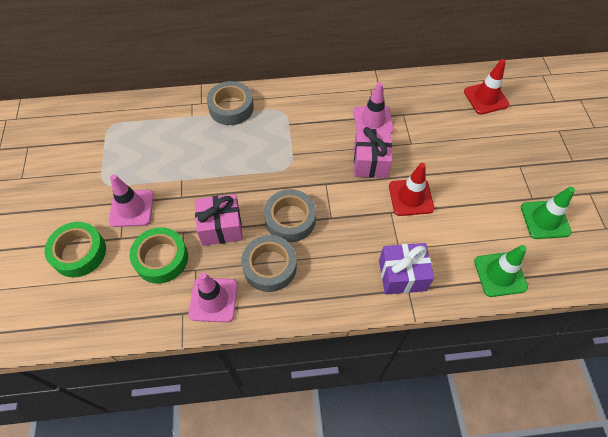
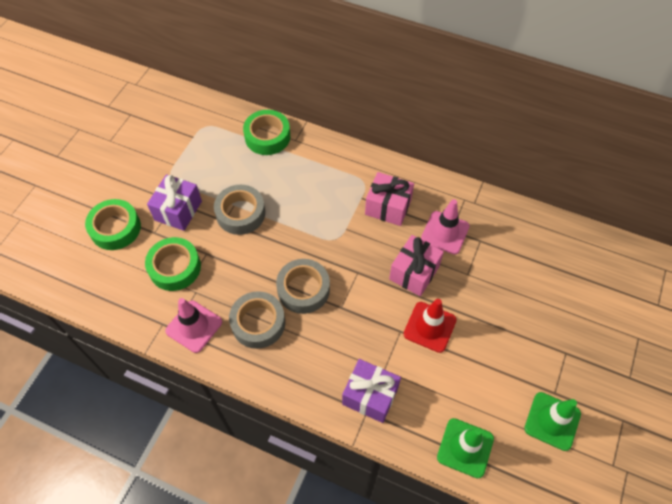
camera: 30 degrees right, 0 degrees up
(131, 208) = (178, 210): pink traffic cone -> purple gift
(174, 111) = (267, 137): none -> green tape
(221, 227) = (240, 265): pink gift -> pink gift (388, 207)
(231, 108) = (319, 157): grey tape -> grey tape (240, 213)
(486, 98) = (581, 265): red traffic cone -> none

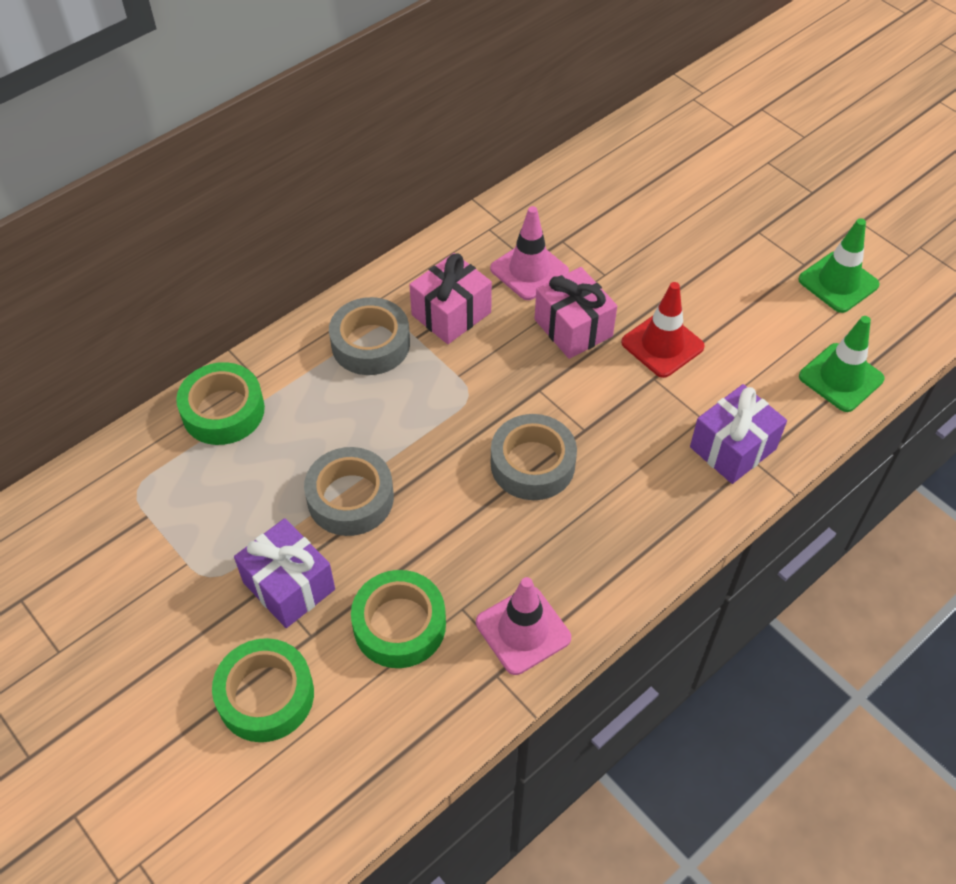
camera: 65 degrees left, 5 degrees down
(258, 323) = (559, 541): grey tape -> grey tape (370, 344)

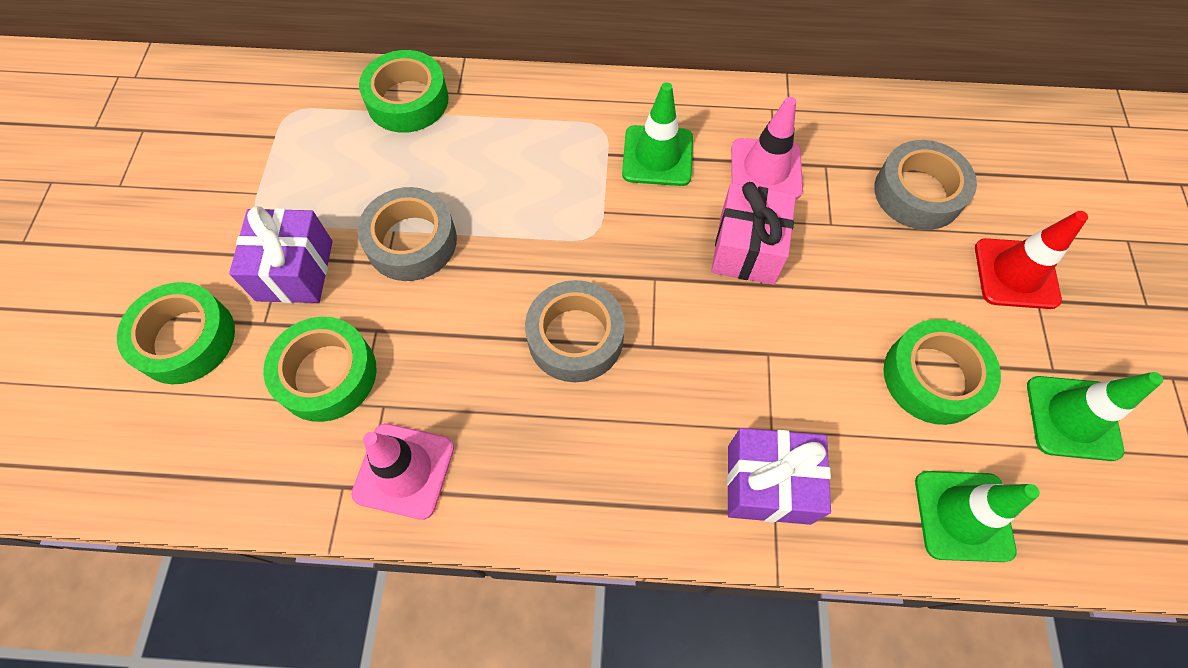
camera: 45 degrees right, 10 degrees up
(370, 344) = (567, 131): grey tape -> grey tape (918, 193)
(451, 314) = (657, 156): pink gift -> green traffic cone
(662, 345) = (812, 330): red traffic cone -> red traffic cone (1016, 274)
(751, 318) = (933, 377): none -> green tape

